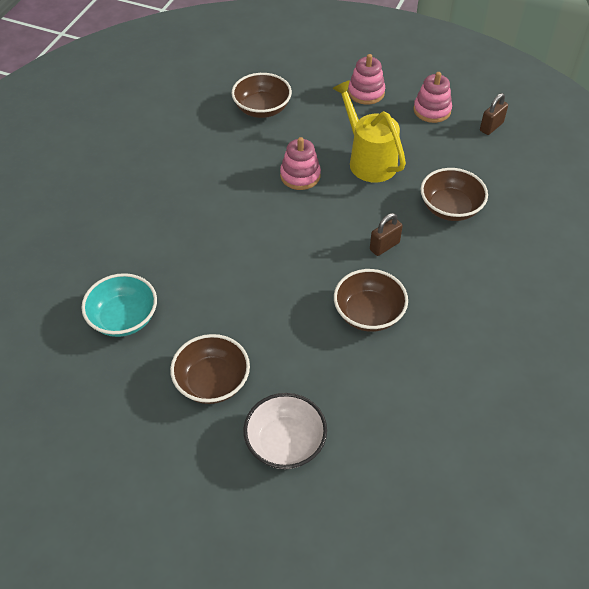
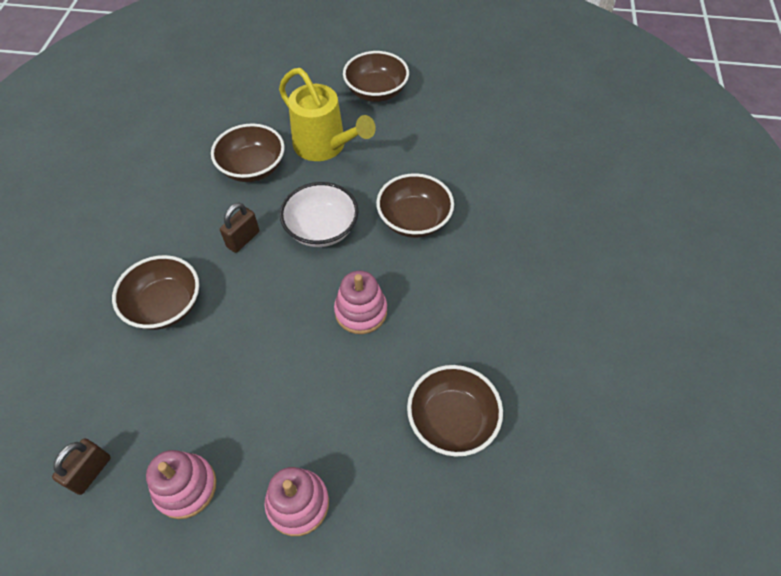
camera: 165 degrees right, 5 degrees up
(124, 318) = (475, 121): turquoise bowl -> none
(232, 232) = (414, 220): none -> brown bowl
(285, 443) = (305, 66): white bowl -> white bowl (321, 229)
(368, 160) = (276, 358): yellow watering can -> yellow watering can (325, 146)

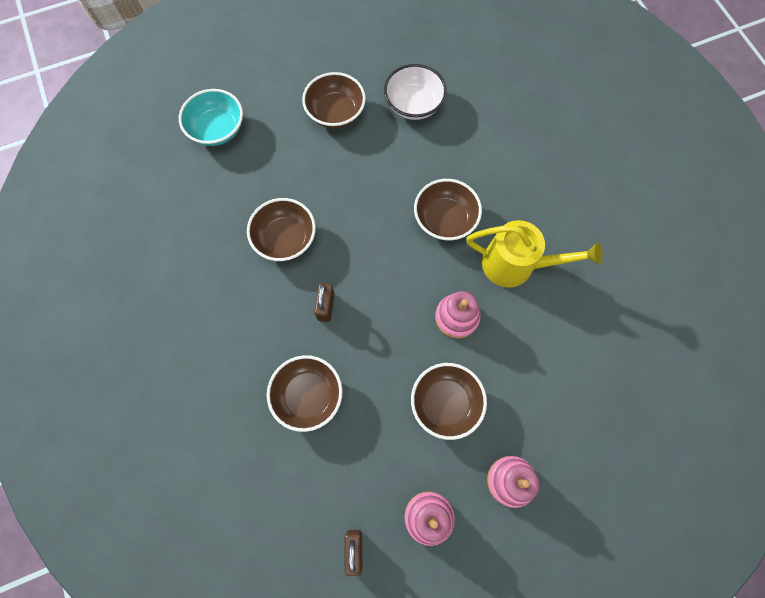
camera: 30 degrees left, 15 degrees up
(264, 63) = (217, 129): none -> turquoise bowl
(321, 229) = (380, 265): white bowl -> white bowl (414, 105)
(325, 146) = (330, 188): yellow watering can -> yellow watering can (516, 265)
(452, 420) = (570, 363): brown bowl -> brown bowl (445, 403)

